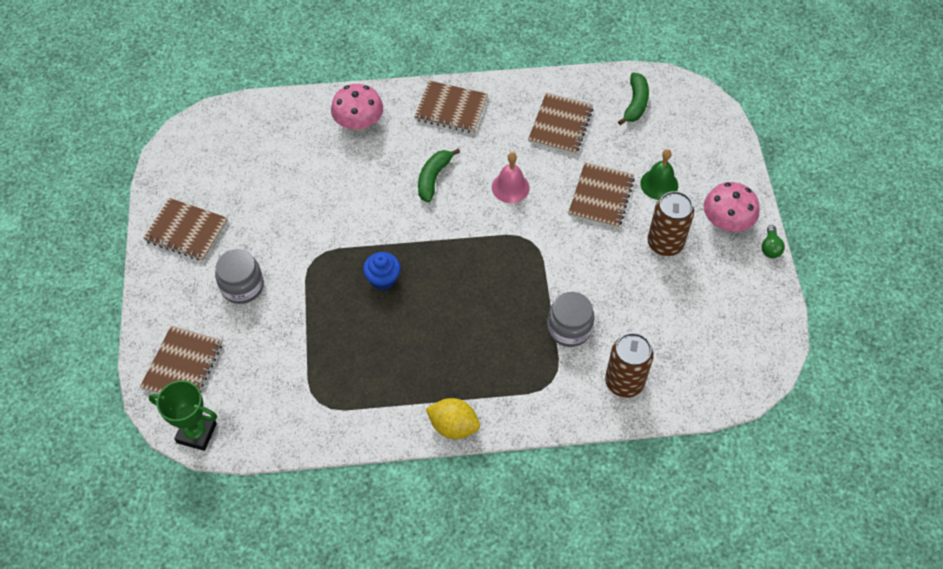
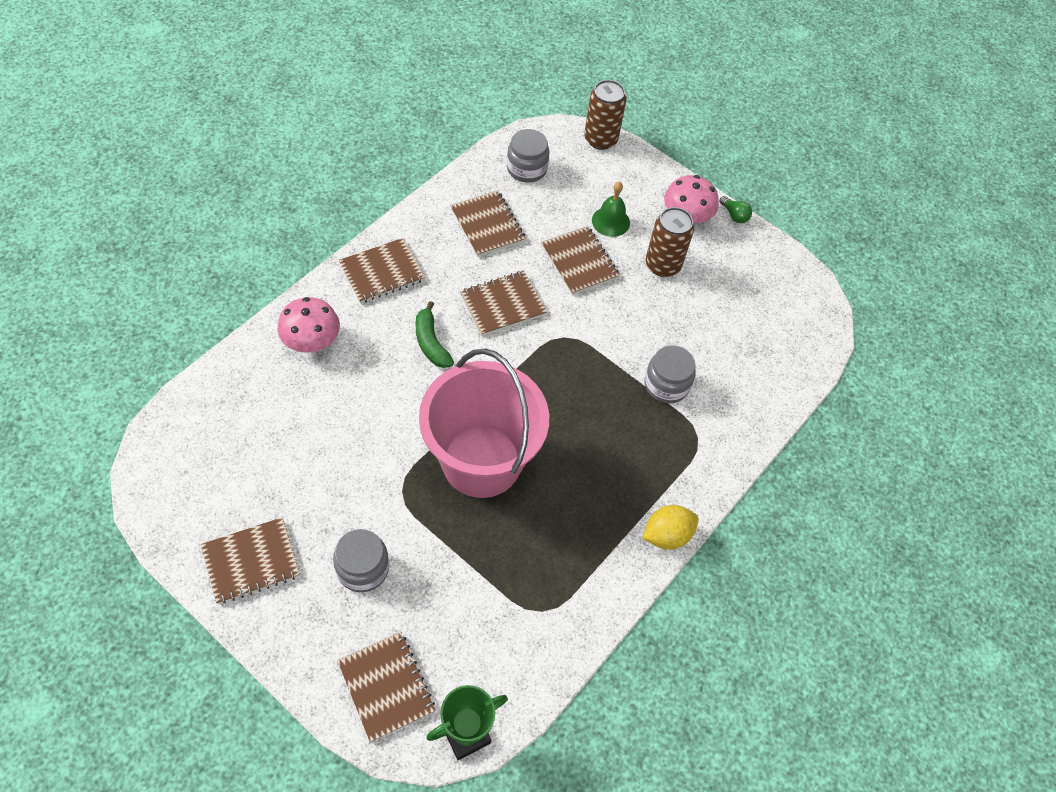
camera: 50 degrees left, 0 degrees up
(383, 279) = (481, 461): blue cupcake -> pink bucket
(510, 187) = (502, 304): pink bell -> brown notebook
(624, 382) = (746, 394): brown can -> brown can (600, 139)
(635, 104) = (527, 169): green banana -> grey jar

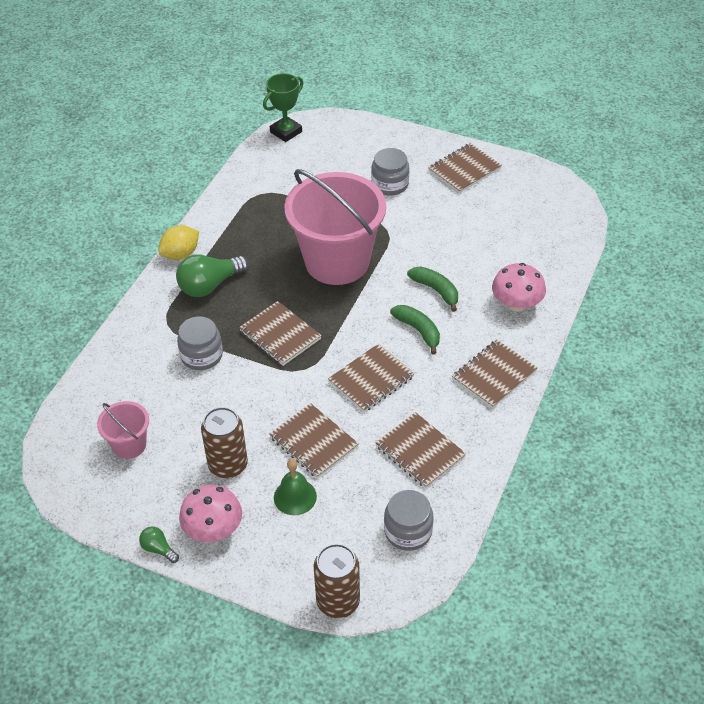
camera: 170 degrees right, 10 degrees down
(386, 686) = (344, 139): brown notebook -> brown notebook (280, 335)
(387, 385) = (436, 290): none -> green banana
(640, 475) = (210, 285): none -> green light bulb
(751, 311) = (129, 445): none -> pink bucket

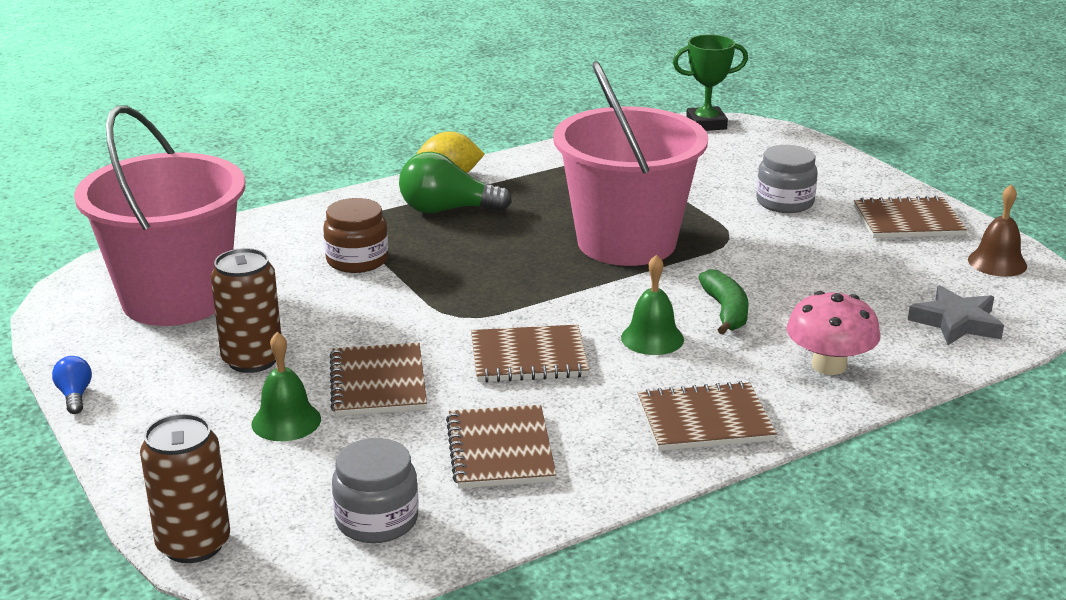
camera: 35 degrees right, 20 degrees down
(129, 445) = (176, 299): pink bucket -> pink bucket, size x2.19
(158, 549) = (75, 395): green light bulb -> blue light bulb
(201, 355) = (357, 260): grey jar -> brown jar
(213, 529) = (155, 406): pink mushroom -> none
(280, 335) = (470, 277): brown notebook -> none
(418, 331) = (652, 338): green banana -> green bell
(531, 183) = (997, 262): none -> brown bell
(547, 240) = (956, 322): none -> grey star

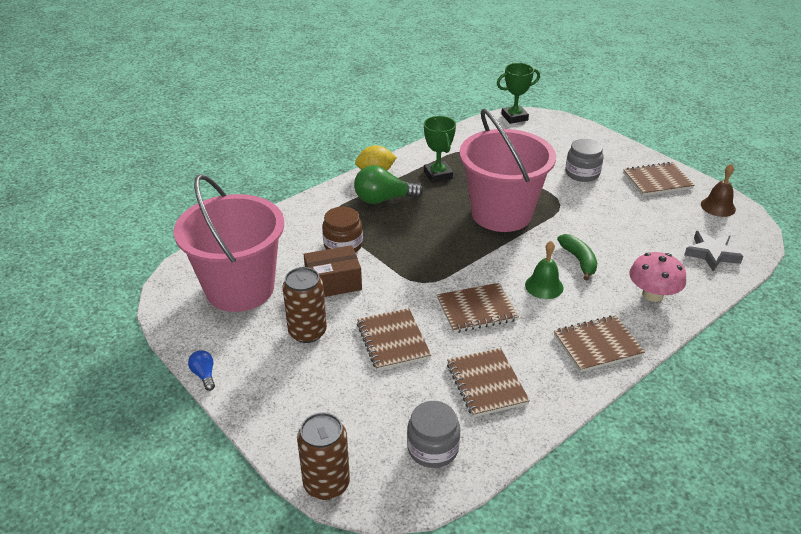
camera: 10 degrees left, 10 degrees up
(286, 421) = (347, 378): green bell -> none
(320, 304) = (333, 282): none -> brown box
(547, 186) = (438, 175): none -> green trophy

